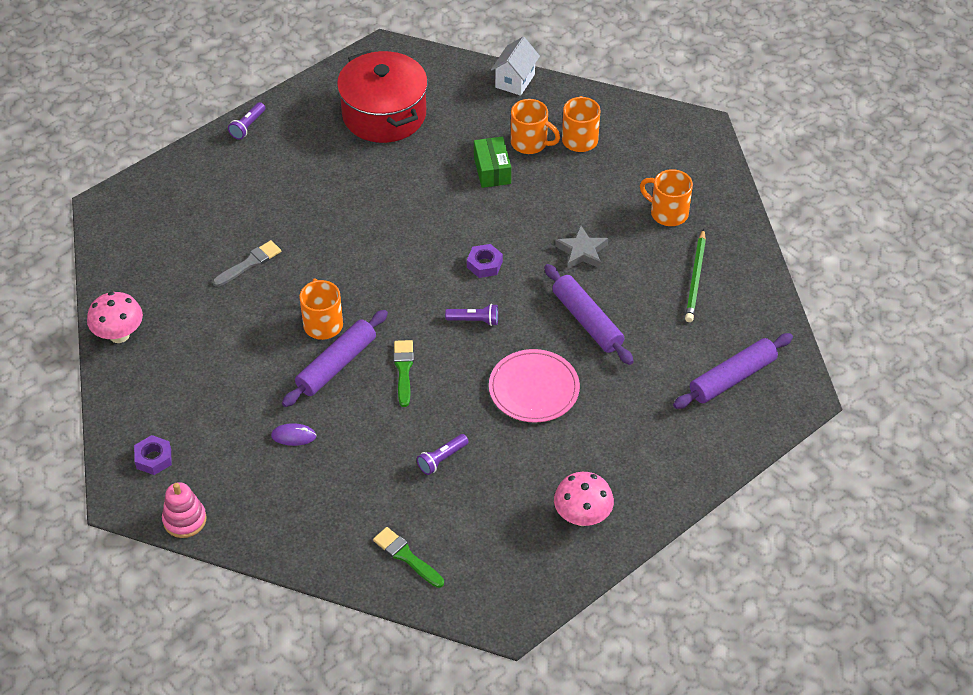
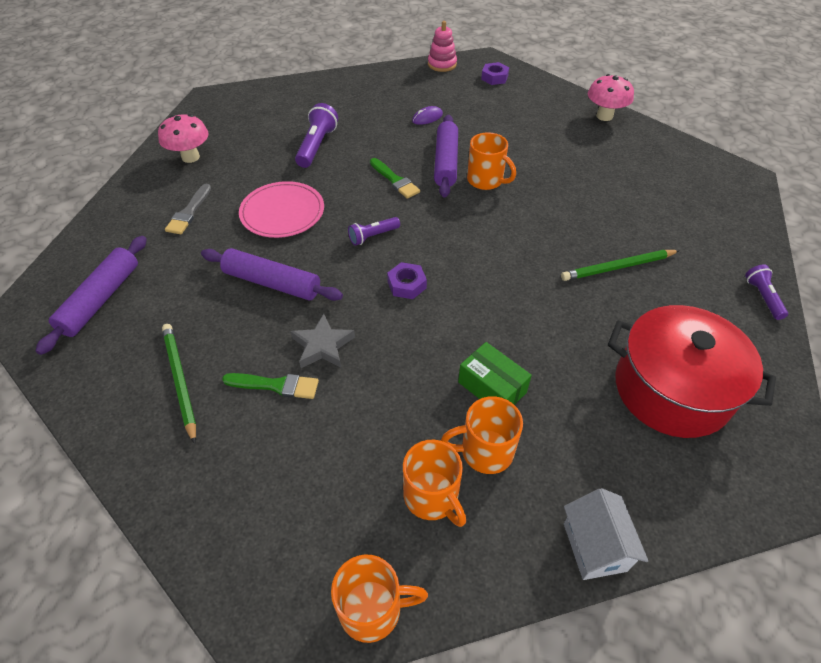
camera: 145 degrees right, 0 degrees up
(249, 263) = (590, 192): grey brush -> grey brush (189, 212)
(315, 195) = (618, 267): none -> green pencil
(406, 556) = (296, 98): green brush -> green brush (276, 385)
(442, 459) = (316, 146): purple flashlight -> purple flashlight, size x1.61
(667, 213) = (253, 448): orange mug -> orange mug (372, 609)

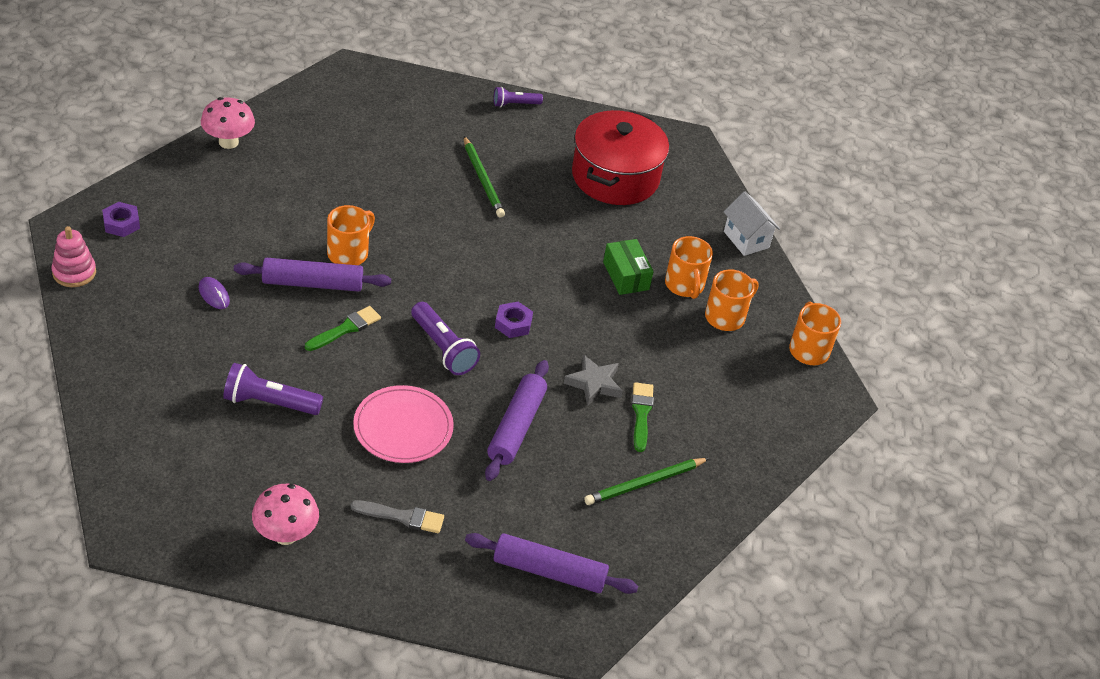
camera: 100 degrees left, 5 degrees down
(373, 236) = (443, 348): purple flashlight -> purple flashlight, size x1.61
(492, 387) = (626, 276): green box -> green box turned 60 degrees counterclockwise
(594, 547) = (746, 239): white house -> white house turned 75 degrees clockwise

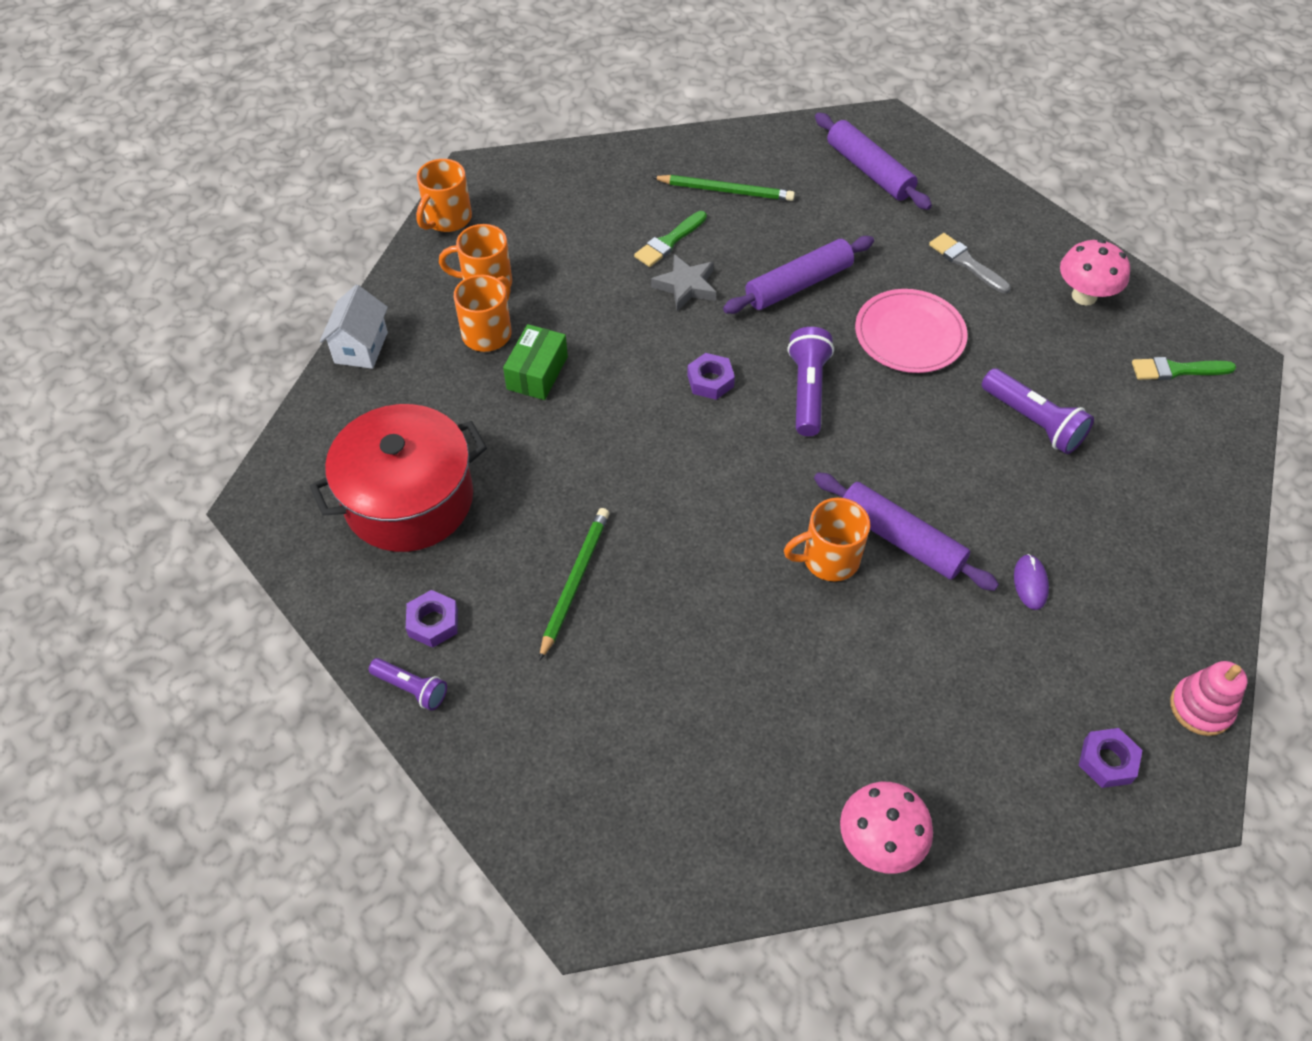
camera: 135 degrees left, 10 degrees up
(345, 329) = (898, 463): green brush -> green brush (1177, 370)
(535, 132) = (433, 622): none -> purple nut

